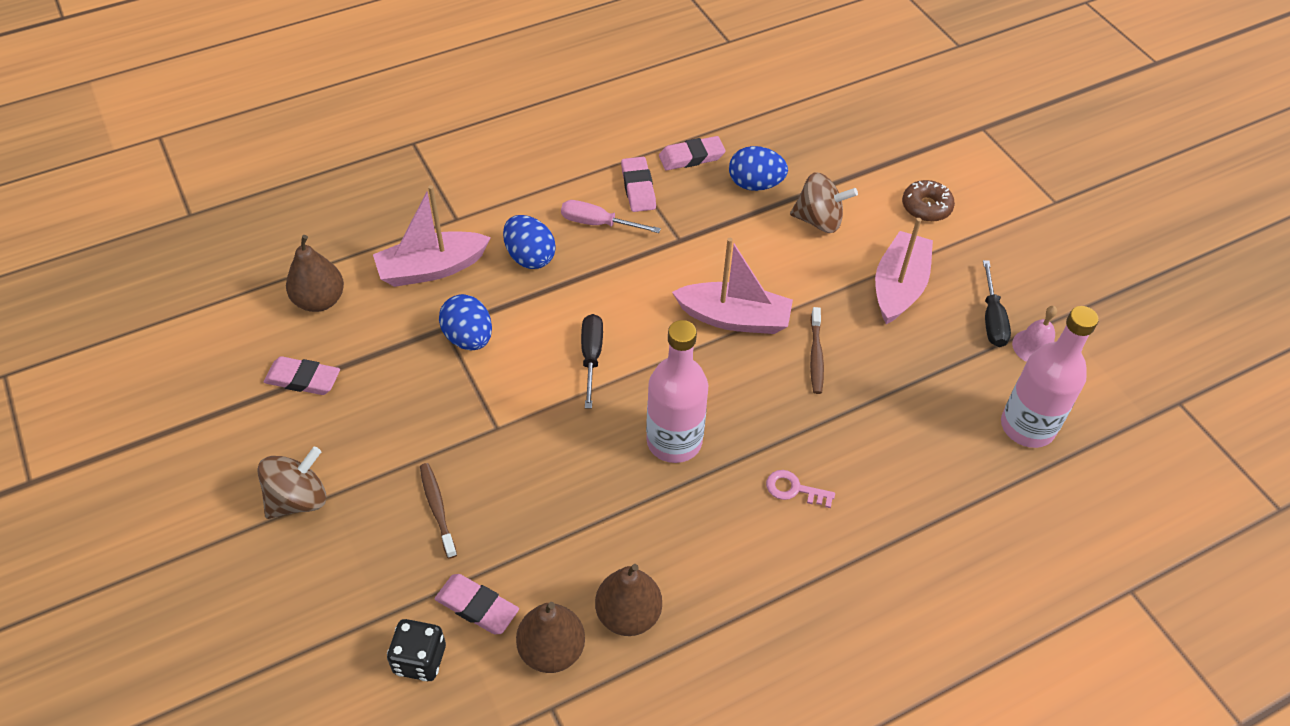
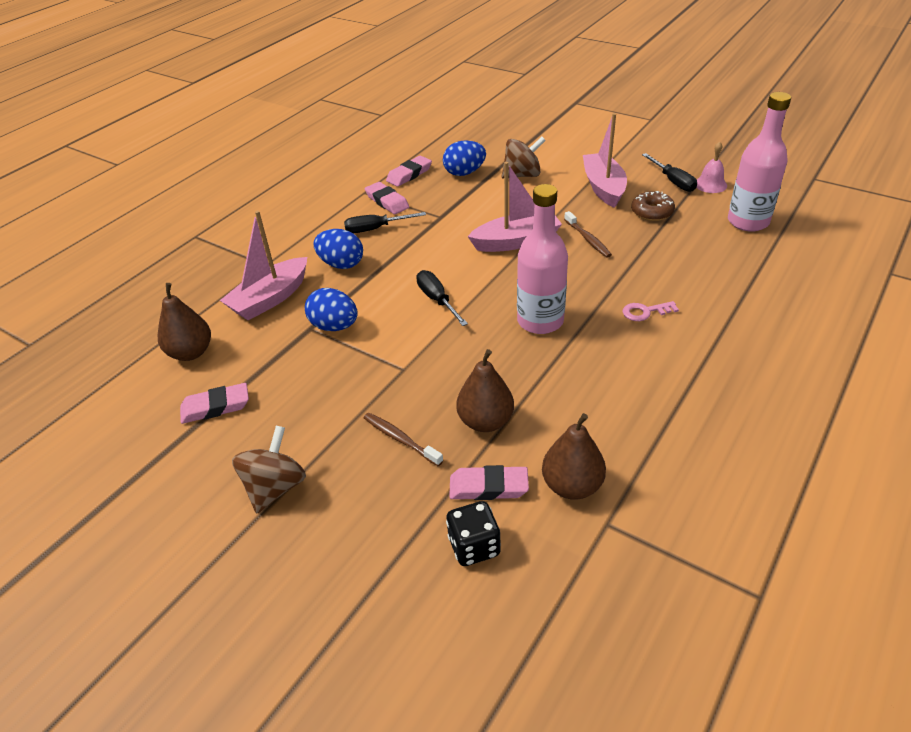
camera: 25 degrees left, 10 degrees down
(598, 223) = (375, 229): pink screwdriver -> black screwdriver
(628, 615) = (606, 435): brown pear -> brown pear (485, 421)
(926, 207) = (580, 146): brown donut -> brown donut (652, 212)

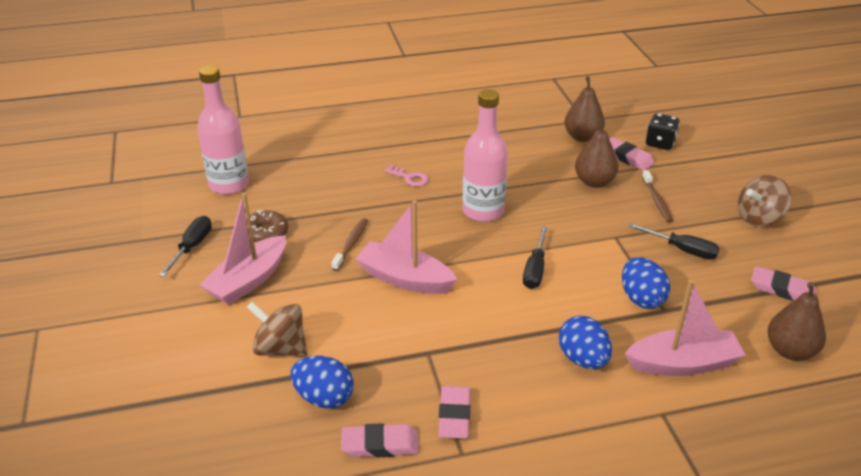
camera: 140 degrees left, 5 degrees down
(375, 229) = (507, 382): black screwdriver -> black screwdriver (682, 250)
(710, 184) = (177, 225): pink bell -> none

